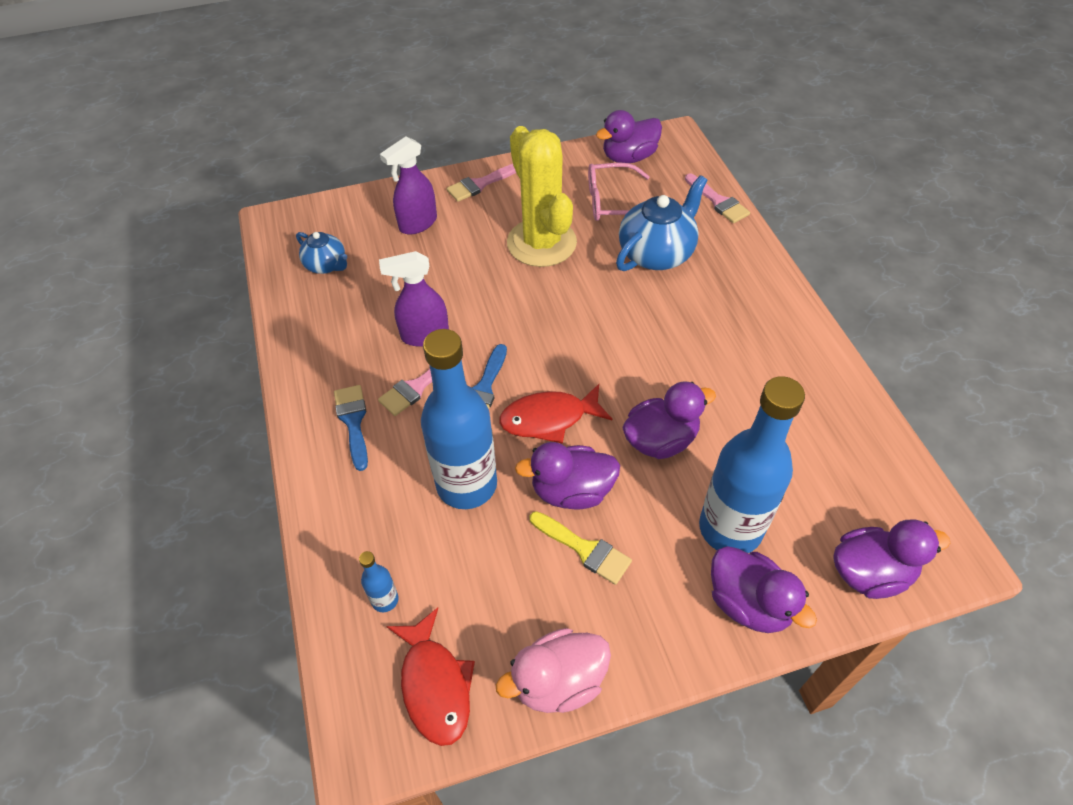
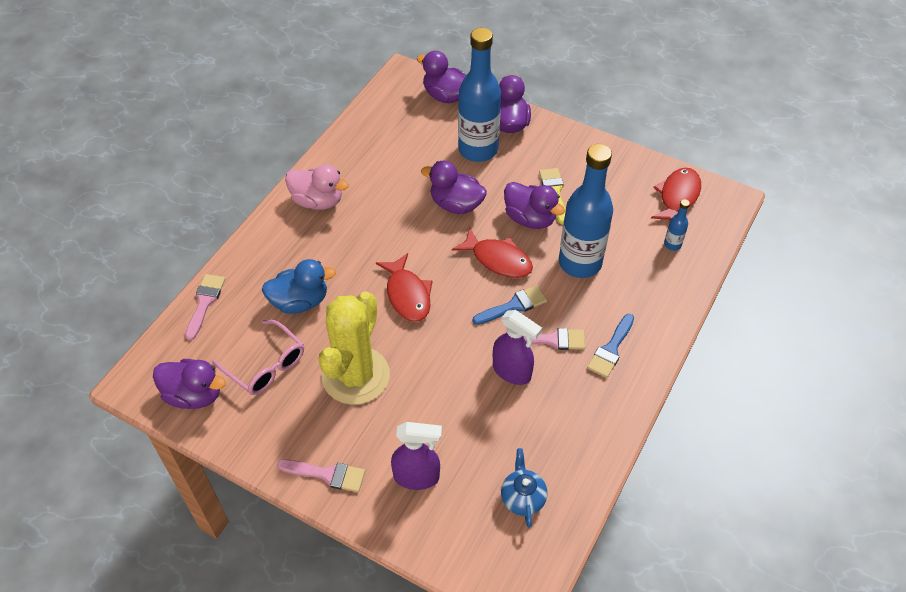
camera: 135 degrees left, 0 degrees up
(558, 682) = (622, 160): pink duck -> pink duck (318, 201)
(585, 323) = (407, 295): none -> red fish
(657, 253) = (300, 301): blue teapot -> blue duck

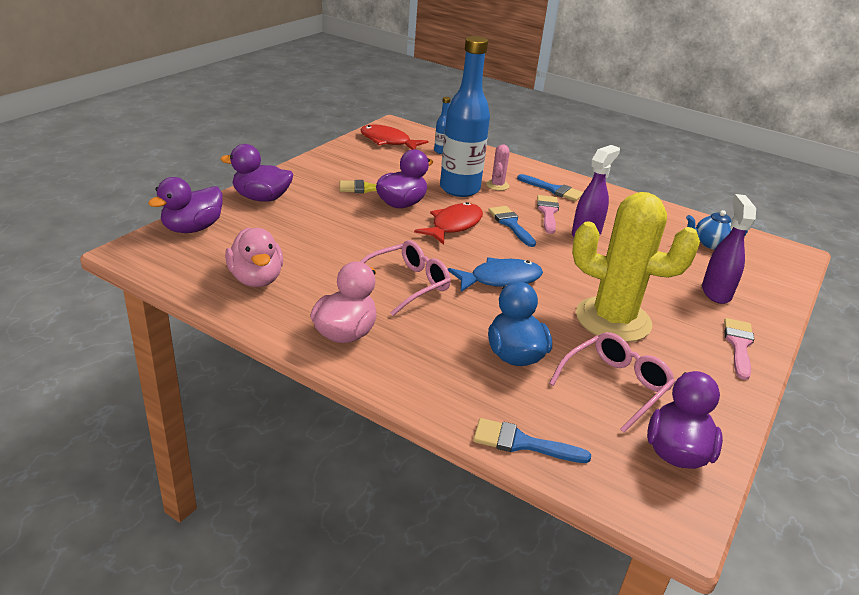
camera: 90 degrees left, 20 degrees down
(205, 302) = (522, 443): pink brush -> blue brush
(379, 144) = (256, 279): none -> pink duck
(388, 231) = (407, 284): none -> pink glasses
(407, 295) = (500, 279): red fish -> blue fish
(456, 204) = (374, 239): purple duck -> none
(478, 150) = (294, 219): blue bottle -> none
(602, 296) = (497, 185): none -> pink cactus

